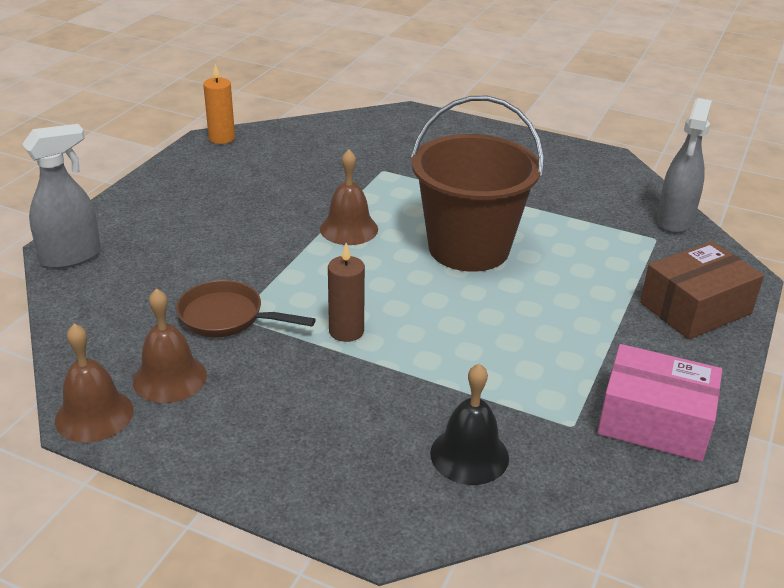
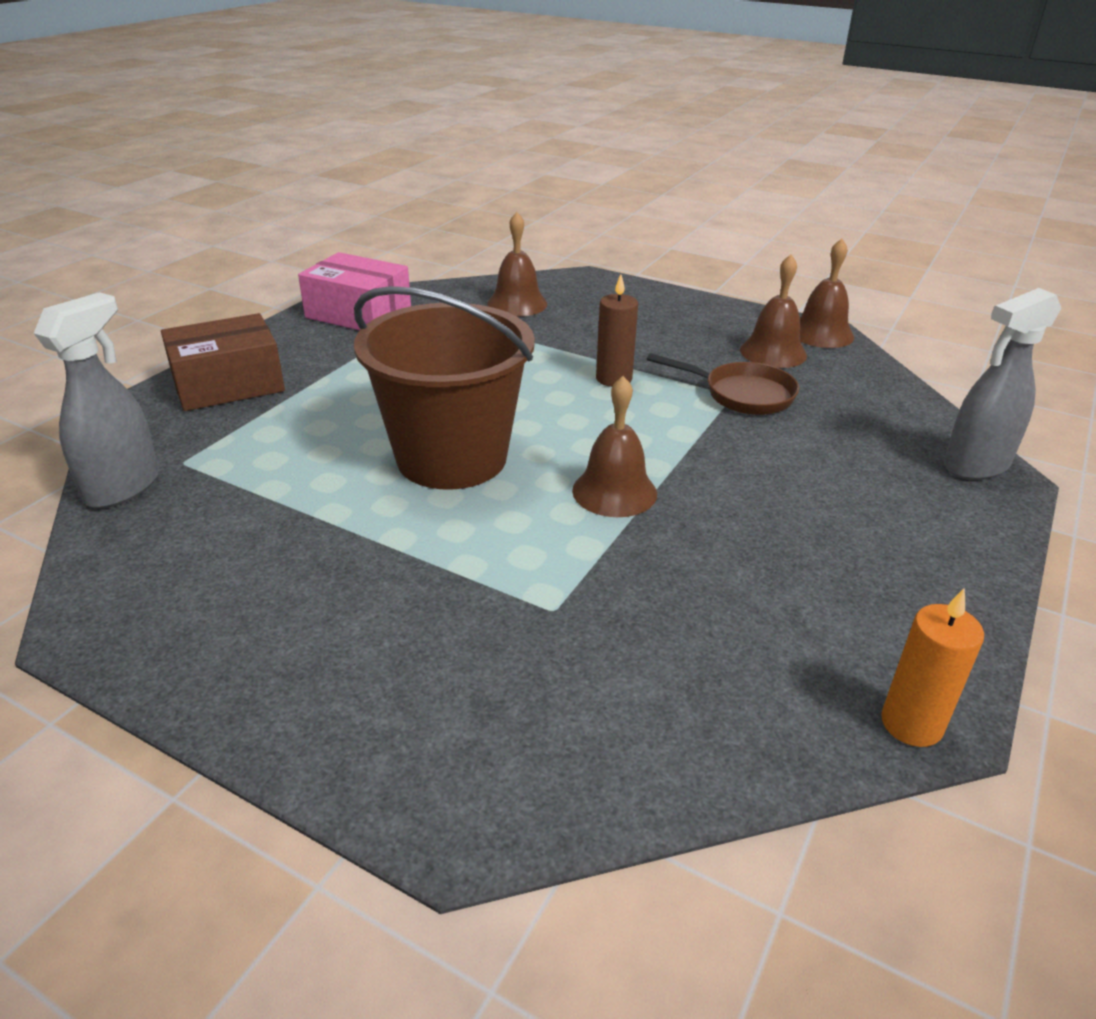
camera: 175 degrees left, 0 degrees up
(469, 455) = (517, 304): black bell -> brown bell

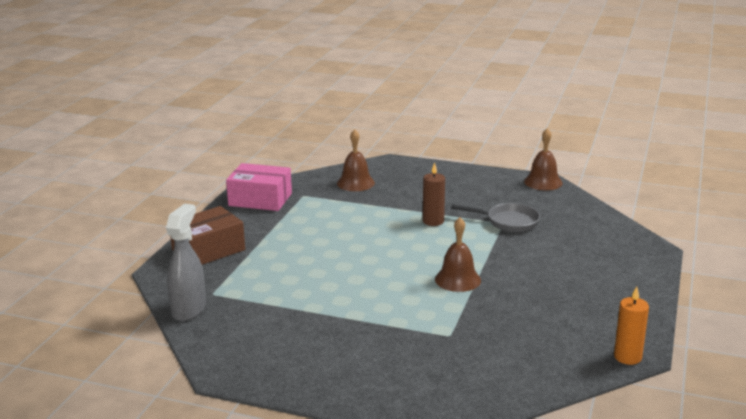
camera: 10 degrees left, 10 degrees down
(451, 458) = (362, 273): brown bucket -> none
(742, 394) = (508, 222): brown pan -> grey pan
(773, 352) = (518, 196): brown bell -> none
(975, 465) = (640, 244): grey spray bottle -> none

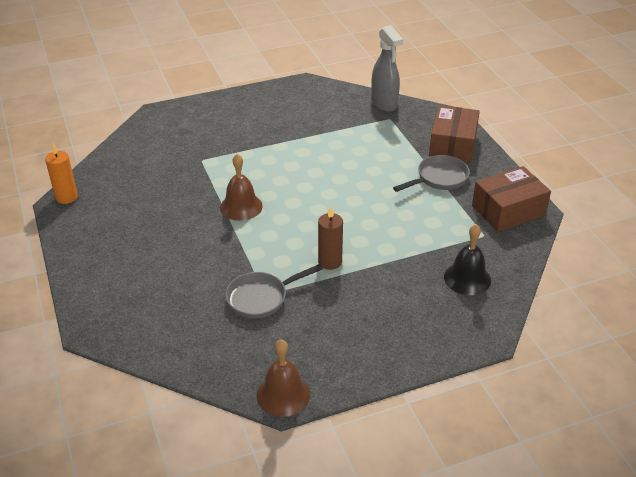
camera: 140 degrees right, 15 degrees up
(260, 199) = (508, 210): pink box -> brown box
(267, 234) = (439, 178): none -> grey pan
(355, 183) = (467, 278): brown bell -> black bell

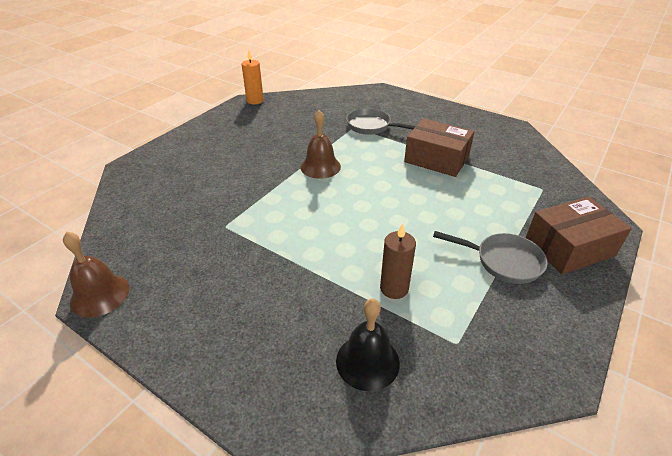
camera: 55 degrees right, 0 degrees up
(261, 298) = (218, 226): grey pan -> grey pan (372, 126)
(330, 262) = (298, 244): brown candle -> brown candle (394, 288)
(384, 103) = (558, 176): grey spray bottle -> none
(508, 210) = (526, 346): brown box -> brown box (436, 159)

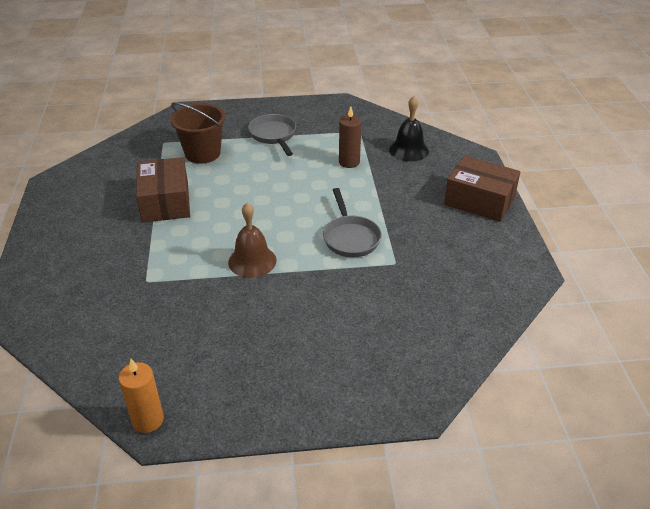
camera: 130 degrees left, 0 degrees up
(100, 295) = (526, 271): brown bell -> none
(372, 126) = (132, 268): grey pan -> grey pan (350, 237)
(501, 202) = (202, 153): none -> brown bucket
(569, 247) = (230, 119): brown box -> brown box (479, 201)

